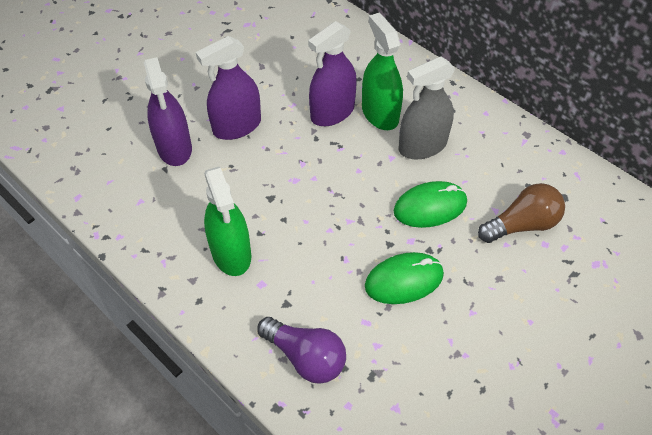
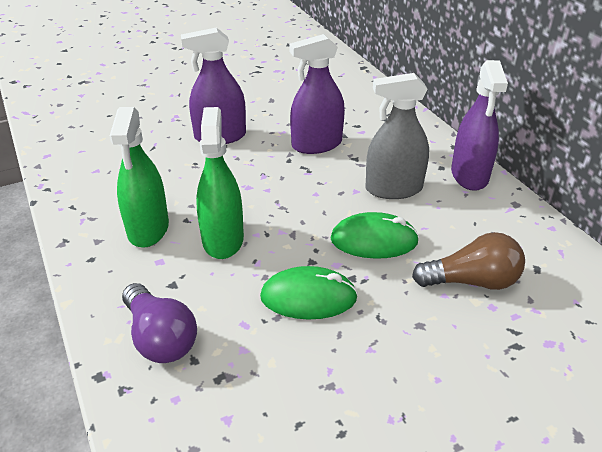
camera: 20 degrees right, 15 degrees down
(174, 148) = (154, 139): purple spray bottle -> purple spray bottle (469, 175)
(380, 114) = (363, 155): green spray bottle -> green spray bottle (223, 239)

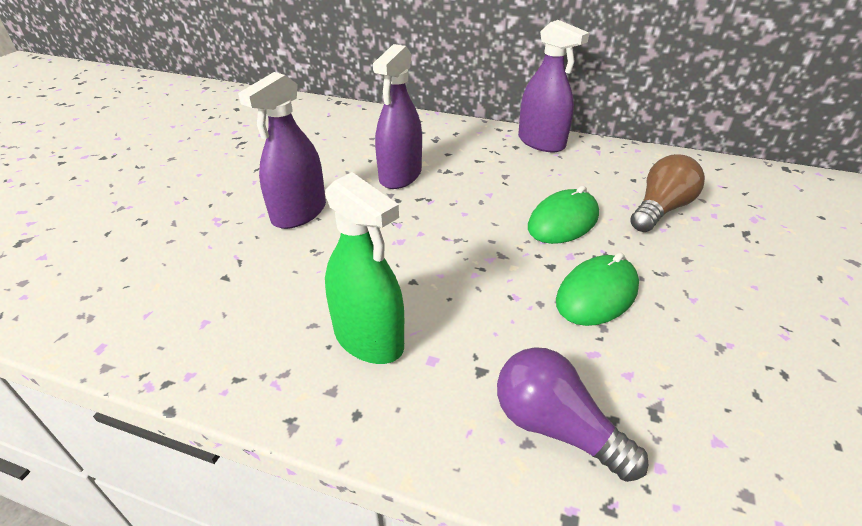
camera: 45 degrees left, 0 degrees up
(160, 338) = (555, 427): purple light bulb -> purple light bulb turned 150 degrees counterclockwise
(223, 239) = (455, 298): green spray bottle -> none
(393, 189) = (512, 177): grey spray bottle -> none

